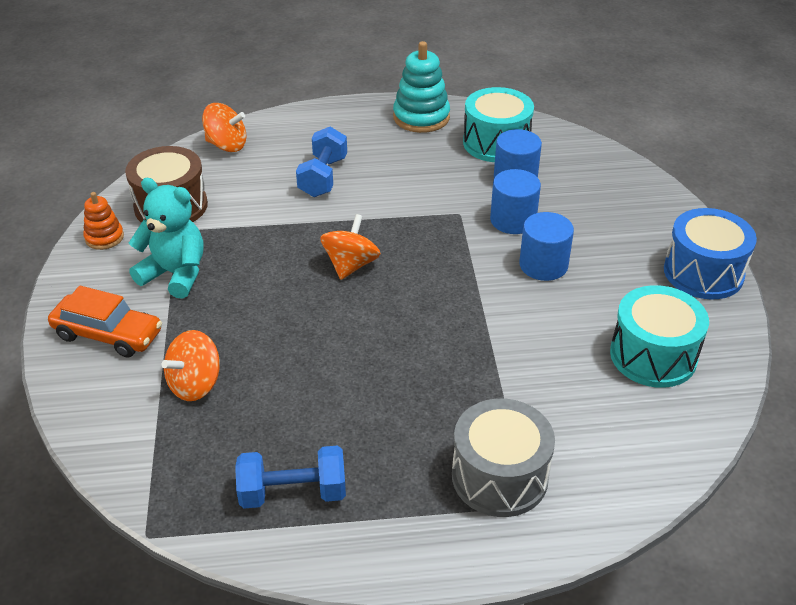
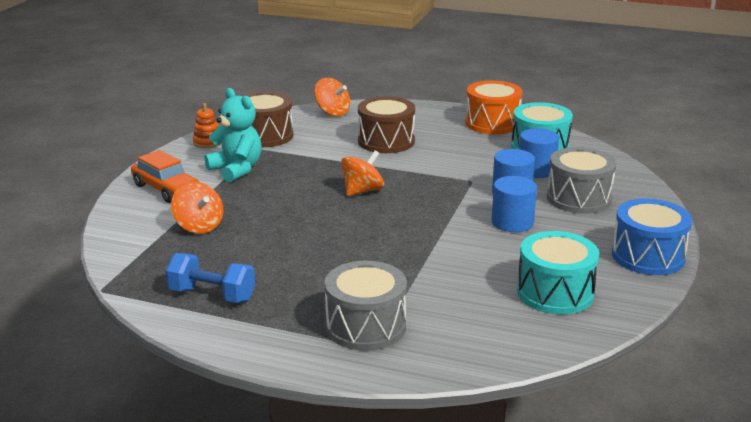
camera: 25 degrees right, 15 degrees down
(195, 384) = (199, 226): orange spinning top -> orange spinning top turned 105 degrees counterclockwise
(323, 177) = (386, 141): blue dumbbell -> brown drum
(421, 117) = (492, 123): turquoise stacking toy -> orange drum
(584, 208) = (578, 198): none -> grey drum

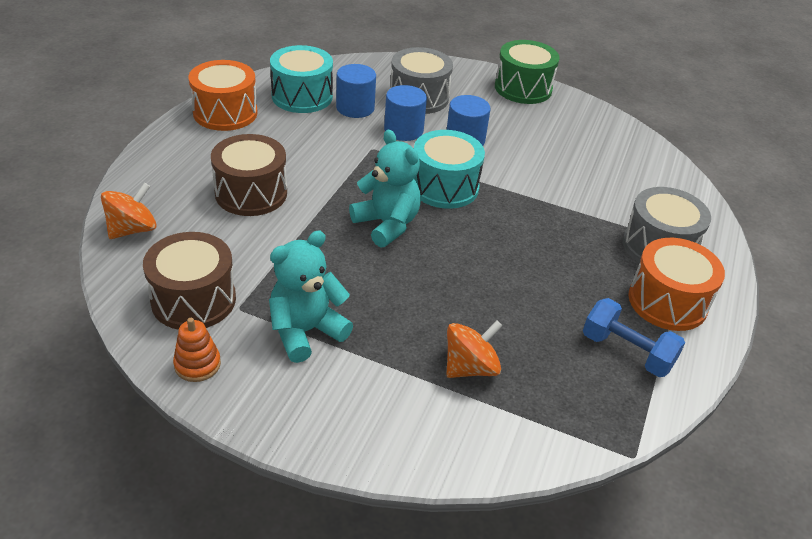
camera: 90 degrees left, 15 degrees up
(166, 189) = (358, 407): orange car -> none
(212, 295) = (626, 352): blue dumbbell -> blue dumbbell turned 75 degrees counterclockwise
(279, 323) = (667, 302): none -> orange drum
(362, 191) = (387, 224): orange spinning top -> turquoise teddy bear
(555, 293) = (585, 140): turquoise drum -> turquoise drum (444, 187)
(648, 256) = (523, 88): blue drum -> green drum

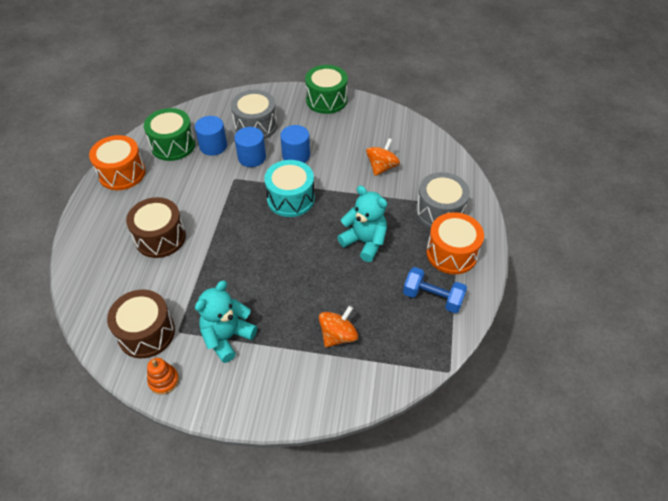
camera: 10 degrees left, 10 degrees up
(132, 229) = (87, 288): orange spinning top -> orange spinning top (381, 167)
(302, 96) = (173, 145): turquoise drum -> green drum
(387, 224) = (259, 239): turquoise teddy bear -> turquoise teddy bear (364, 242)

